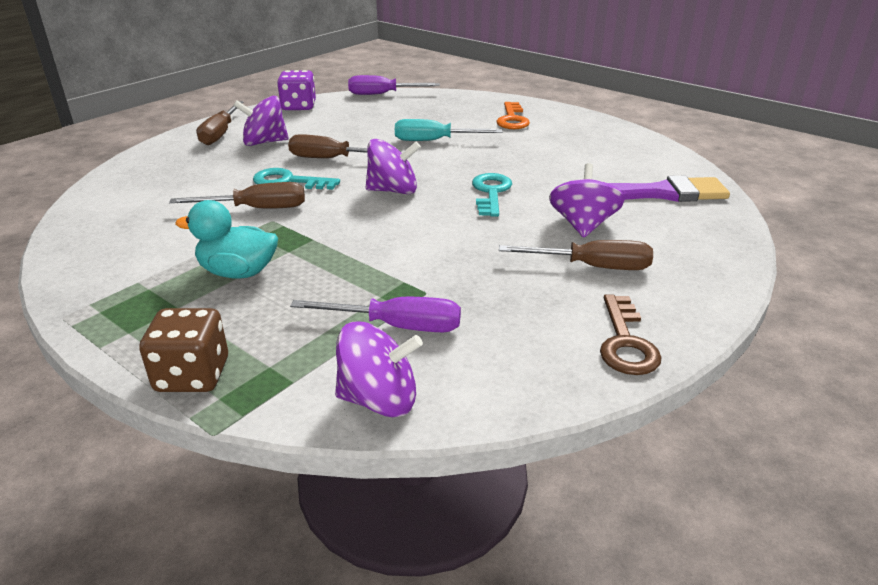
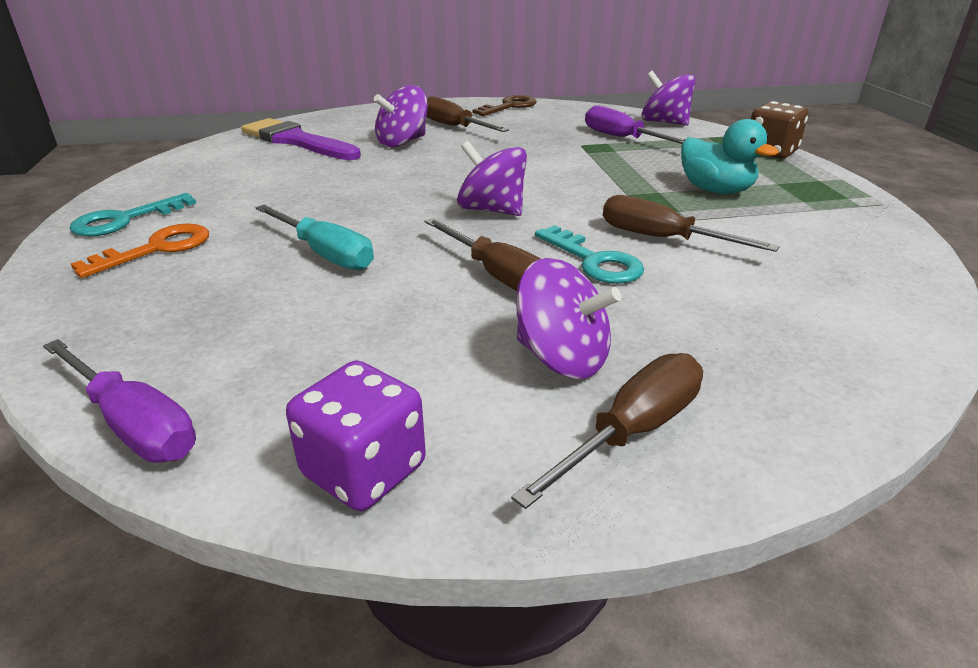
camera: 140 degrees left, 0 degrees up
(491, 193) = (409, 179): turquoise key -> turquoise key (125, 220)

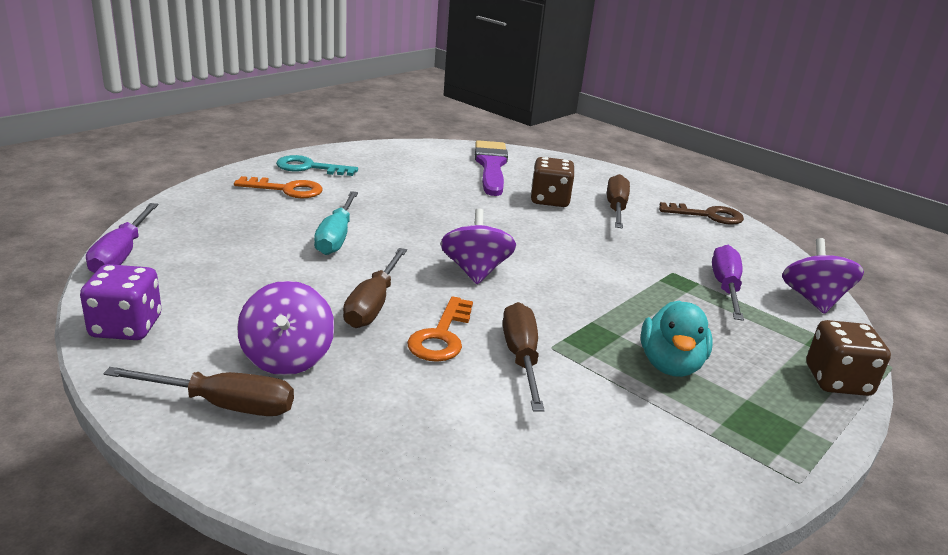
camera: 50 degrees right, 5 degrees down
(402, 142) = (549, 200): purple spinning top -> brown dice
(594, 261) = (441, 336): turquoise key -> orange key

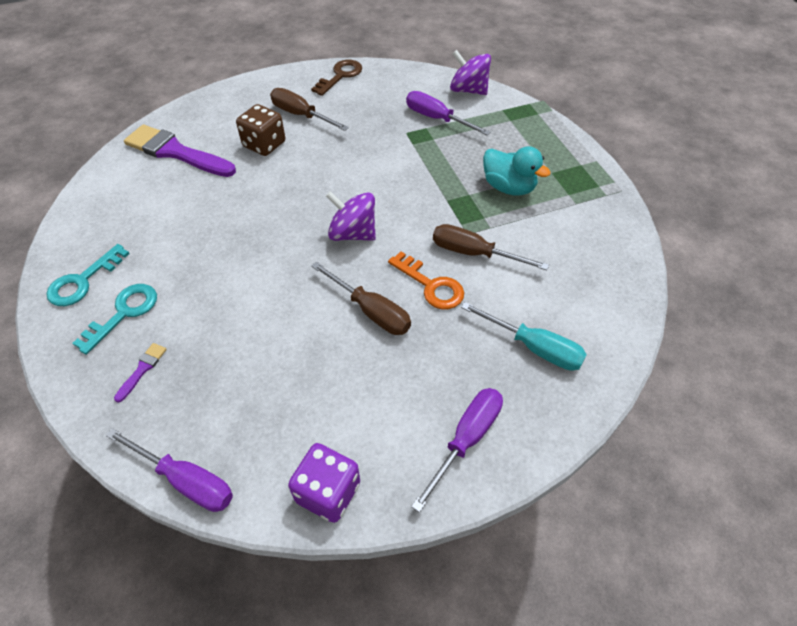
camera: 60 degrees left, 25 degrees up
(223, 405) = (466, 439): brown screwdriver -> purple screwdriver
(231, 210) = (142, 369): none -> purple brush
(286, 190) = (124, 313): orange key -> turquoise key
(287, 358) = (421, 385): purple spinning top -> none
(336, 237) = (247, 302): turquoise screwdriver -> turquoise screwdriver (534, 347)
(837, 381) = (548, 128): brown dice -> none

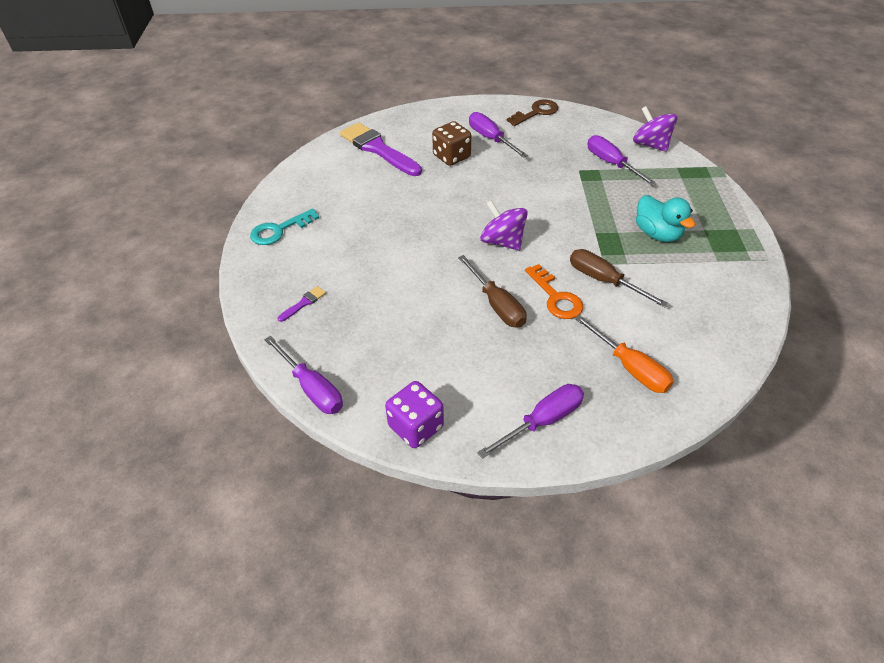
camera: 20 degrees right, 5 degrees down
(124, 313) = (302, 260): turquoise key -> none
(301, 115) = (490, 139): brown screwdriver -> purple screwdriver
(534, 347) = (630, 367): turquoise screwdriver -> orange screwdriver

